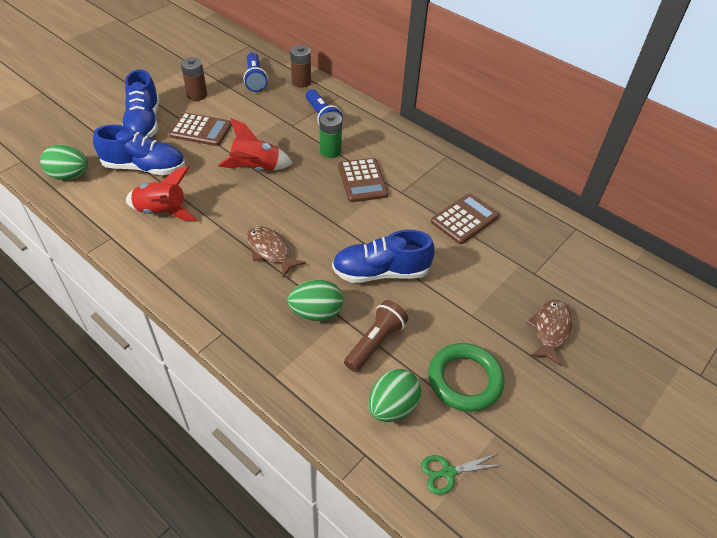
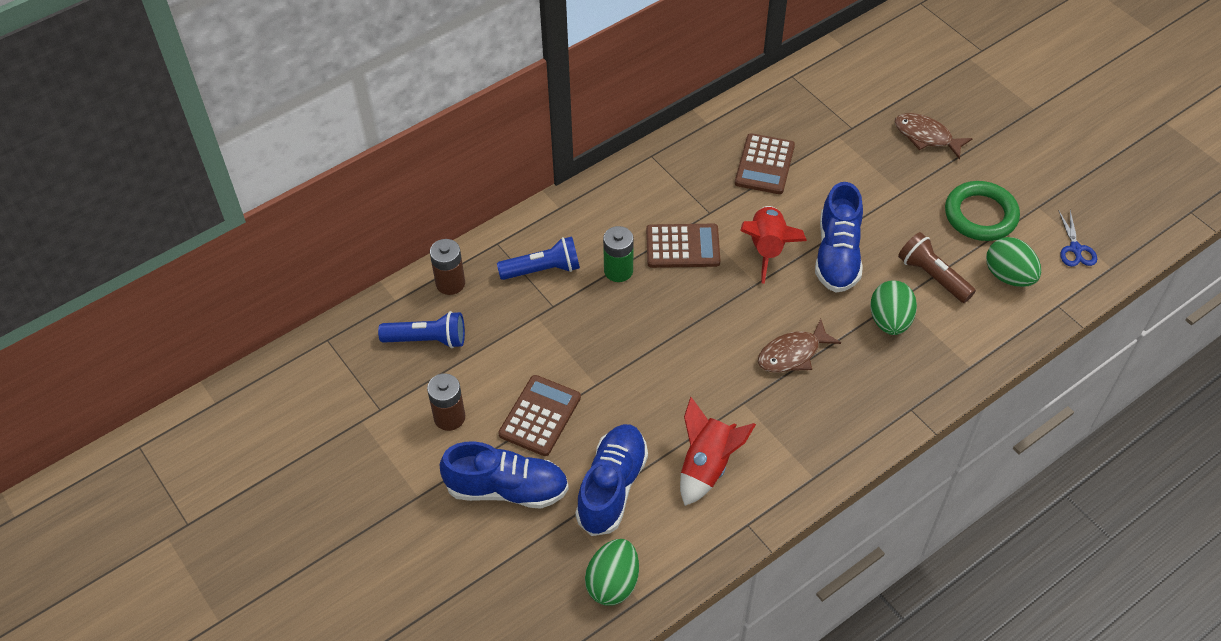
camera: 75 degrees left, 5 degrees up
(256, 168) = (639, 356): red rocket -> red rocket (767, 248)
(448, 472) = (1075, 249): green scissors -> blue scissors
(464, 219) = (764, 164): brown calculator -> brown calculator turned 135 degrees counterclockwise

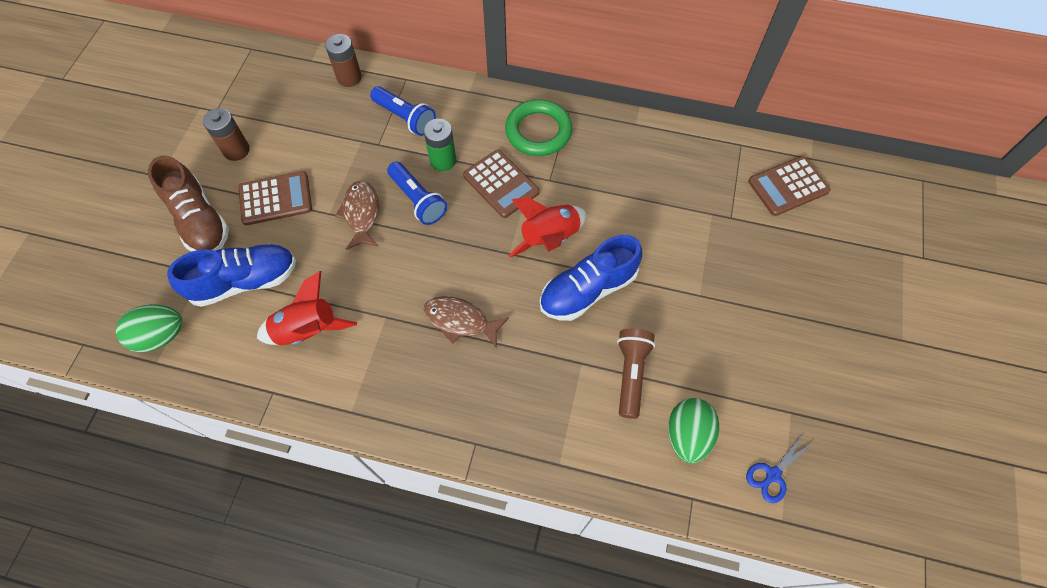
camera: 50 degrees right, 10 degrees up
(427, 339) = (292, 97): blue flashlight -> blue flashlight (418, 200)
(507, 489) = (199, 220): blue shoe -> brown shoe
(764, 164) = (631, 184): brown calculator -> brown calculator (788, 186)
(889, 321) = (554, 370): green egg -> none
(926, 136) = (778, 276): brown fish -> brown fish (361, 214)
(980, 215) = (734, 370): green ring -> green ring (538, 131)

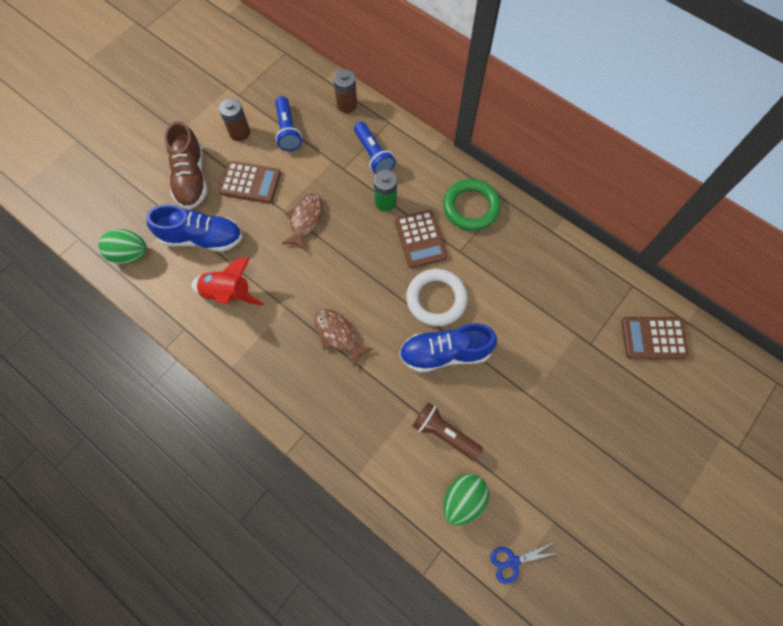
camera: 25 degrees right, 5 degrees up
(418, 200) = (351, 226): blue flashlight -> blue flashlight (288, 131)
(549, 238) = (436, 299): red rocket -> white ring
(631, 374) = (444, 433): brown flashlight -> brown flashlight turned 90 degrees counterclockwise

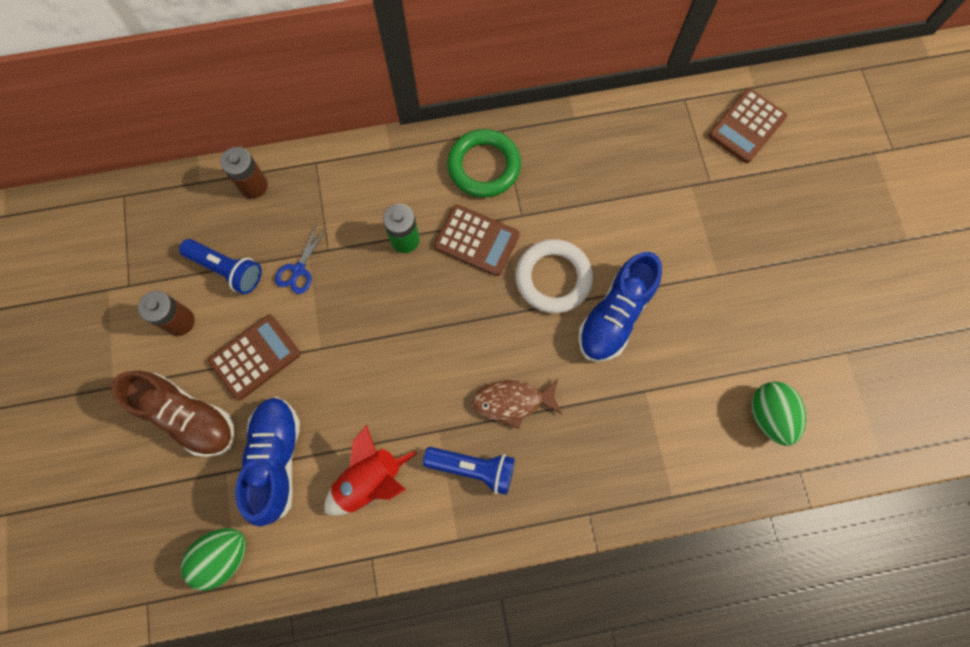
camera: 50 degrees left, 5 degrees up
(202, 238) = (276, 460): blue shoe -> blue shoe turned 45 degrees counterclockwise
(305, 220) = (354, 334): brown fish -> none
(373, 155) = (339, 208): blue flashlight -> blue flashlight (473, 468)
(444, 433) = (693, 381): brown flashlight -> none
(513, 561) = (855, 417): blue scissors -> blue scissors (298, 270)

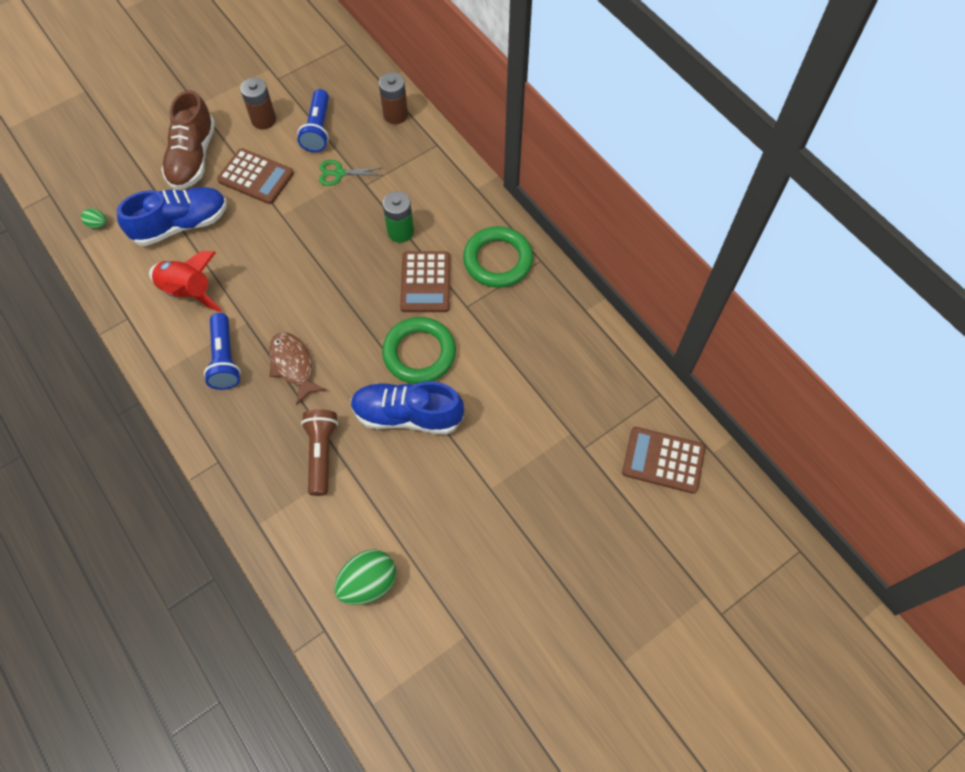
camera: 65 degrees right, 10 degrees down
(223, 556) = (97, 224): green egg -> green egg, size x0.49
(298, 270) = (339, 173): blue scissors -> green scissors
(553, 278) = (419, 353): white ring -> green ring
(622, 410) = (321, 454): none -> brown flashlight

